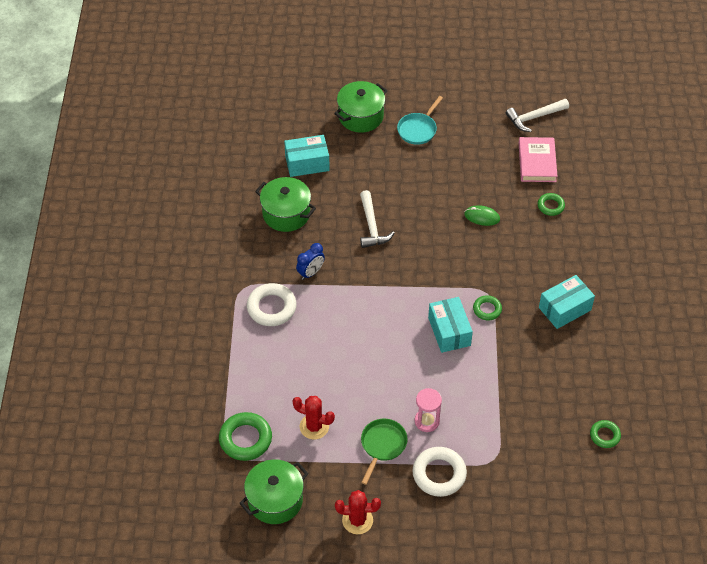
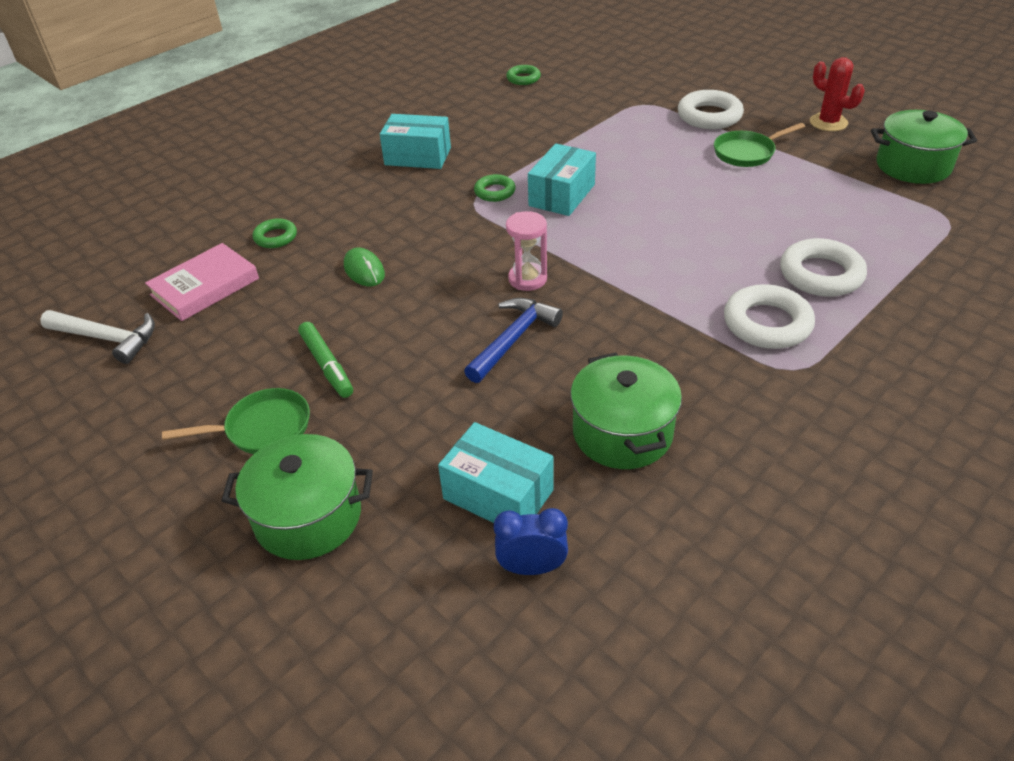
camera: 135 degrees left, 10 degrees down
(245, 439) = (915, 220): green ring -> none
(268, 358) = (821, 274): none -> white ring
(311, 273) = (666, 333): blue clock -> blue clock (532, 567)
(314, 426) = (814, 195): red cactus -> none
(371, 226) = (513, 340): white hammer -> blue hammer
(418, 129) = (263, 428): turquoise pan -> green pan
(427, 421) = (677, 148): pink hourglass -> pink hourglass (527, 279)
(431, 165) = (326, 365): none -> green marker

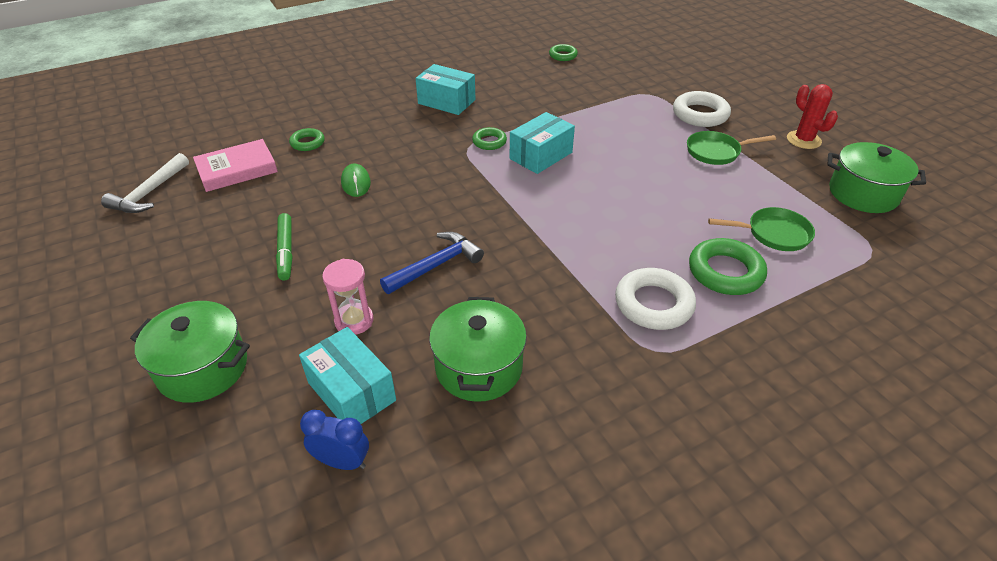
camera: 15 degrees right, 0 degrees up
(107, 338) = (149, 193): white hammer -> white hammer turned 75 degrees clockwise
(263, 428) = (212, 289): green pan -> green pan (774, 234)
(527, 279) = (475, 218): pink hourglass -> pink hourglass (354, 321)
(821, 274) = (725, 272): white ring -> green ring

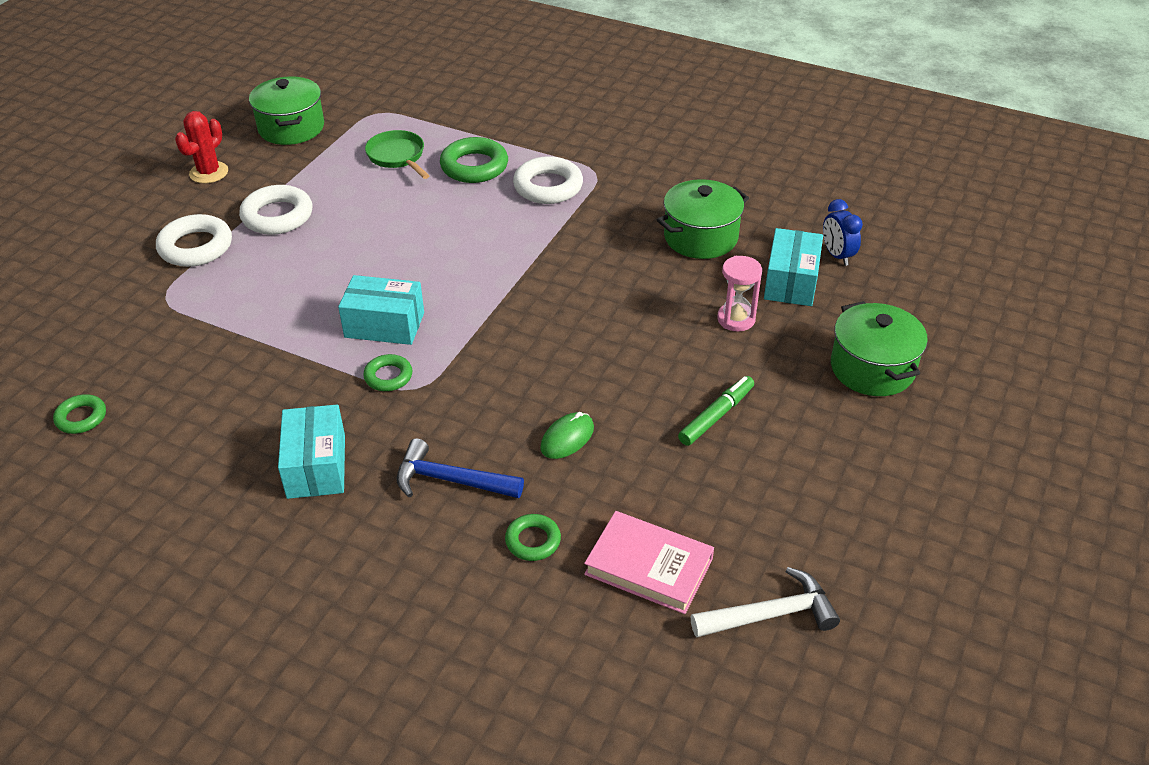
camera: 125 degrees left, 0 degrees up
(436, 265) = (627, 310): blue hammer -> blue hammer (451, 480)
(716, 152) = (277, 216): green pan -> white ring

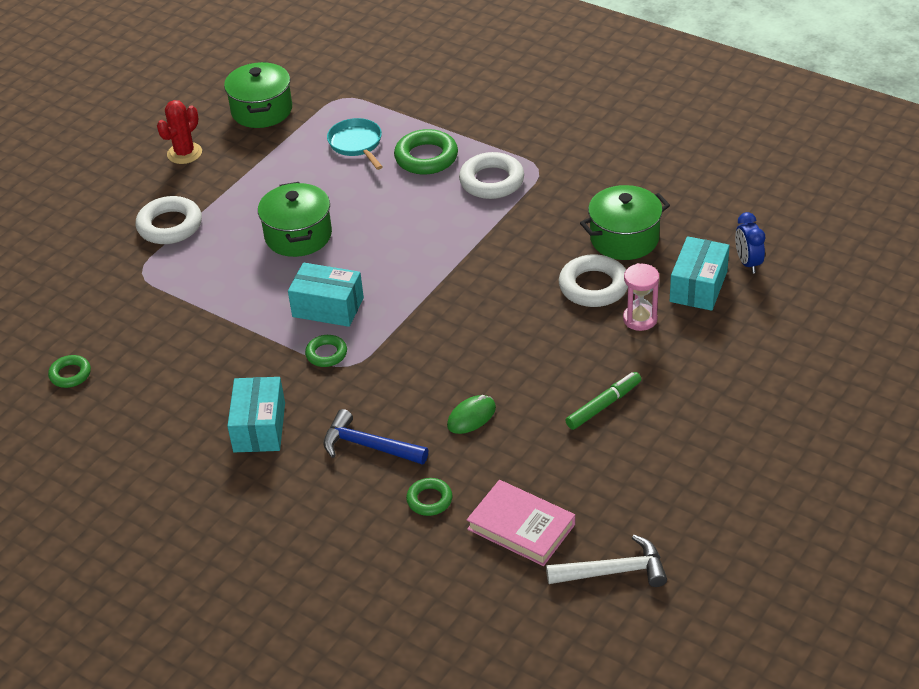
camera: 10 degrees right, 0 degrees up
(277, 216) = (243, 199): white ring -> white ring (593, 286)
(398, 156) = (357, 144): green pan -> turquoise pan
(872, 368) = (752, 371): green pot -> green pot (298, 235)

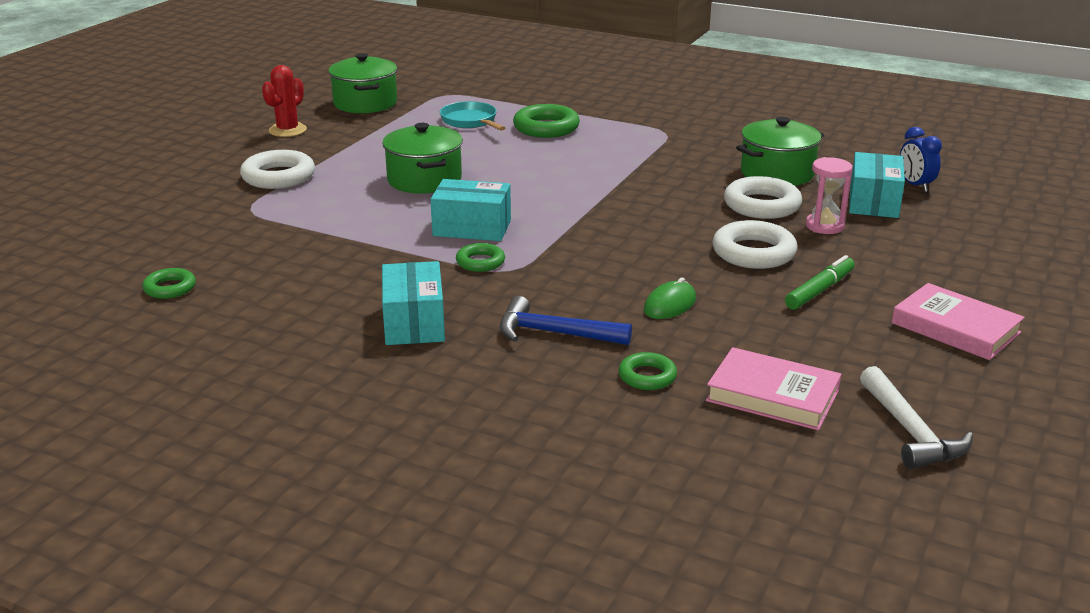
camera: 10 degrees left, 15 degrees down
(491, 181) = (620, 140): white ring -> white ring (753, 253)
(613, 571) = (910, 431): white hammer -> white hammer turned 90 degrees clockwise
(700, 458) = (955, 328): none -> pink book

